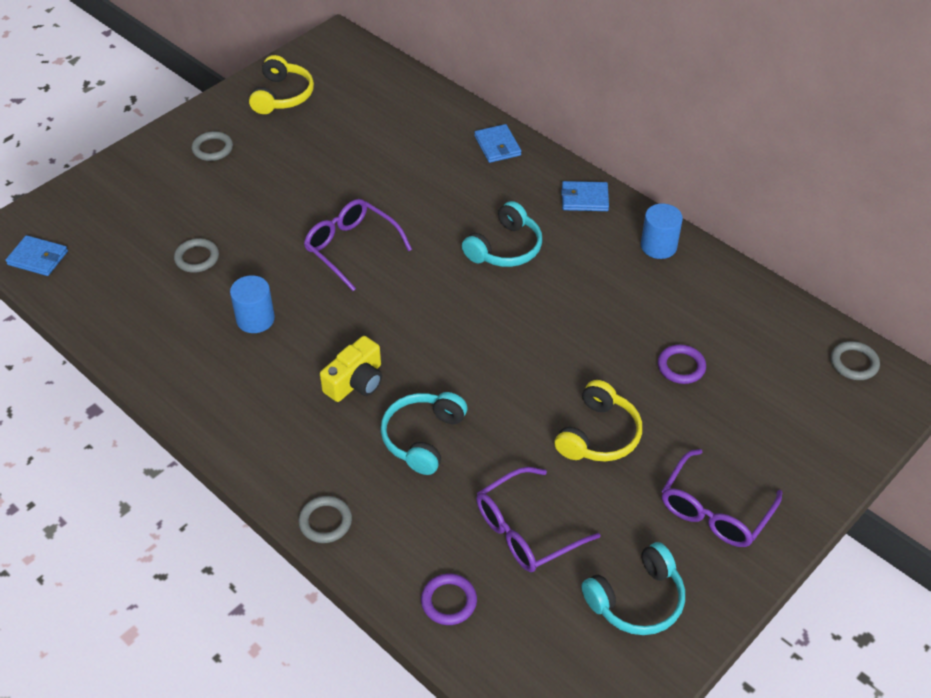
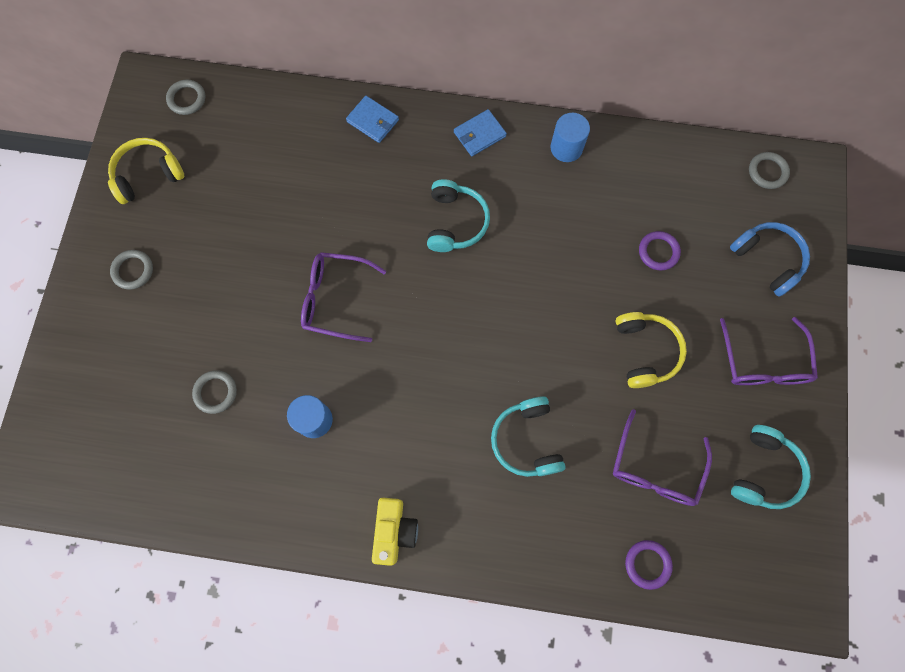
camera: 35 degrees left, 25 degrees up
(38, 258) = (75, 484): blue wallet -> none
(282, 96) = (148, 175): yellow headphones -> yellow headphones turned 90 degrees counterclockwise
(325, 521) = (514, 563): grey ring -> grey ring (187, 99)
(356, 381) = (439, 425): yellow camera -> yellow camera (394, 531)
(793, 431) = (767, 259): none -> blue headphones

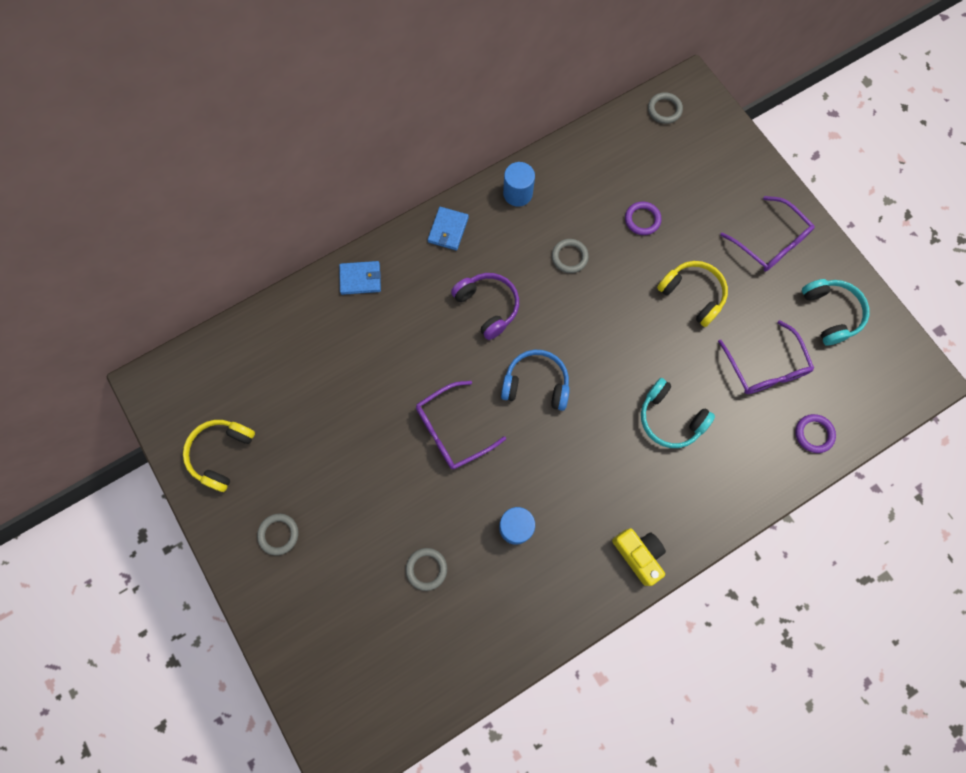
camera: 40 degrees left, 0 degrees up
(187, 99) = (198, 372): grey ring -> grey ring (569, 257)
(455, 222) = (488, 306): turquoise headphones -> purple headphones
(767, 259) = (715, 170): blue headphones -> blue headphones (536, 384)

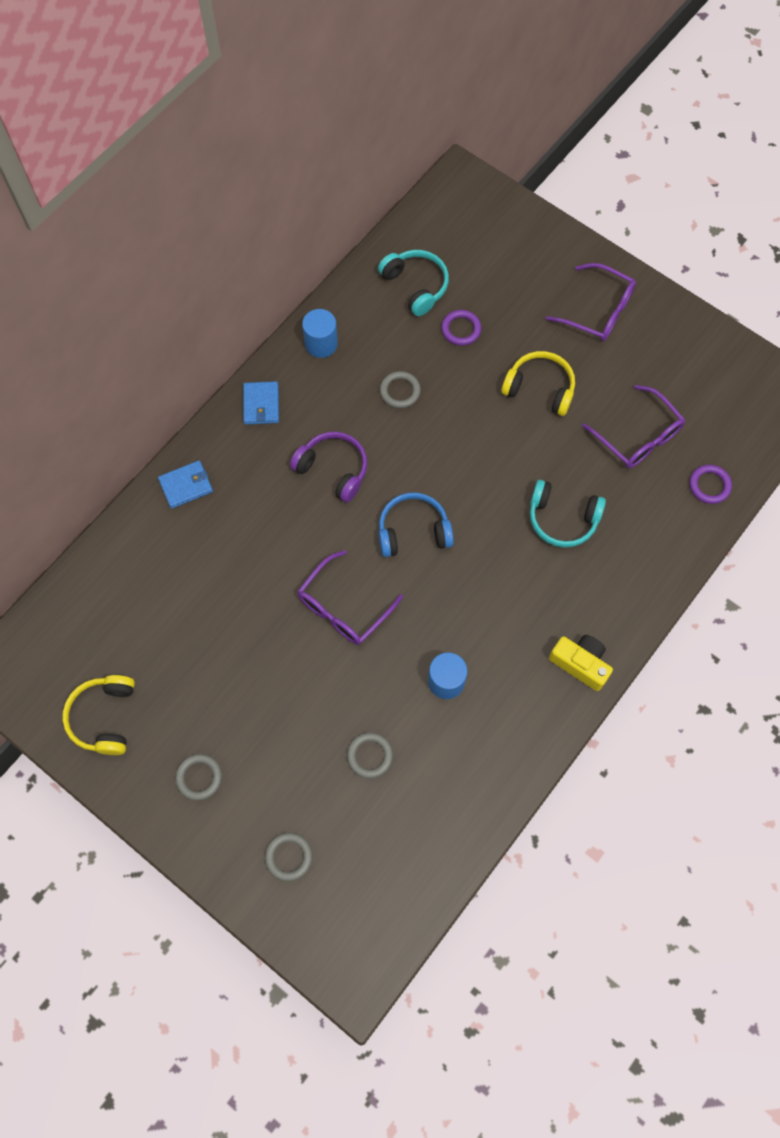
camera: 20 degrees left, 5 degrees down
(664, 110) = (442, 210): grey ring -> grey ring (288, 857)
(830, 313) = (683, 362): turquoise headphones -> turquoise headphones (416, 286)

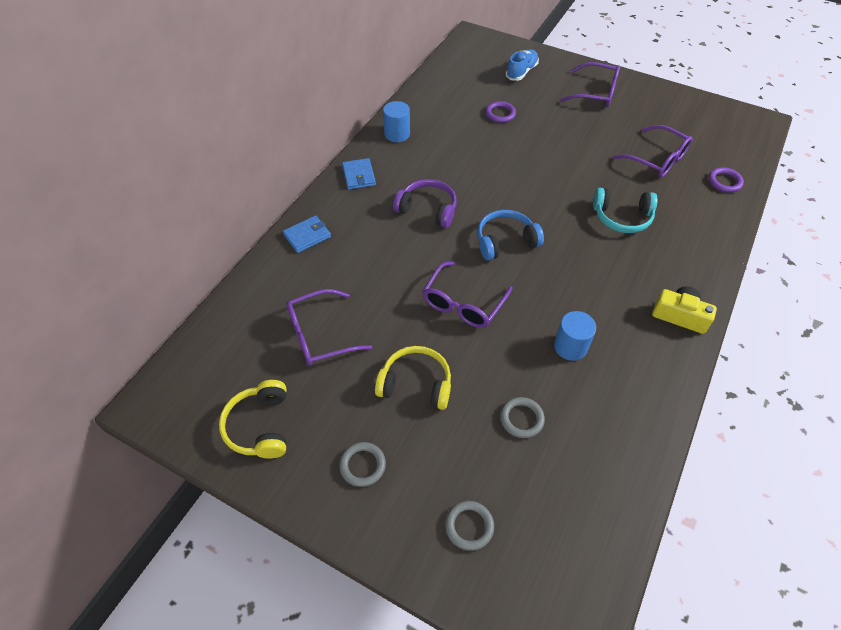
camera: 10 degrees left, 15 degrees down
(180, 621) = (319, 335): none -> purple glasses
(400, 391) = (466, 154): grey ring -> none
(416, 286) = (459, 94): turquoise headphones -> none
(510, 257) = (521, 72): none -> blue shoe
(540, 388) = (571, 140): yellow headphones -> yellow headphones (416, 384)

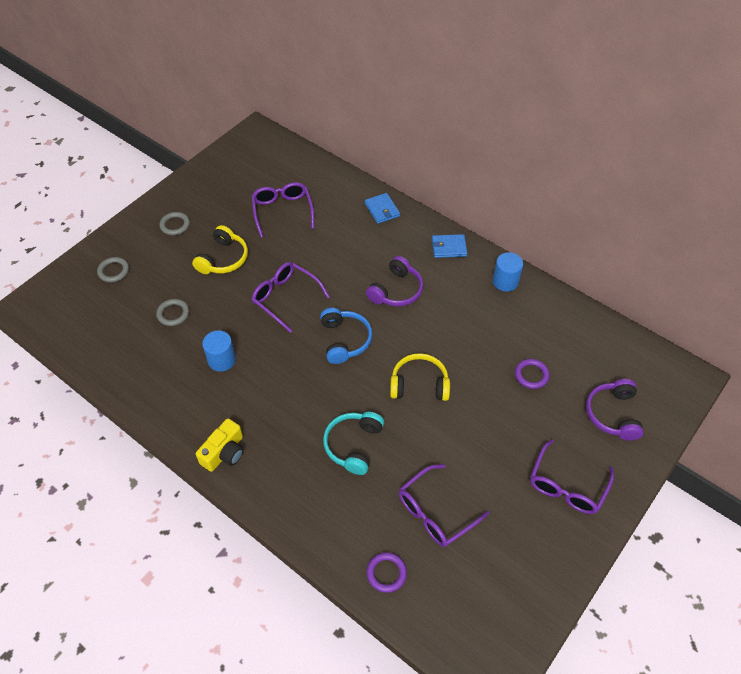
camera: 100 degrees right, 0 degrees up
(260, 426) = (222, 179): yellow headphones -> yellow headphones (419, 384)
(521, 72) = (612, 414): blue shoe -> purple headphones

